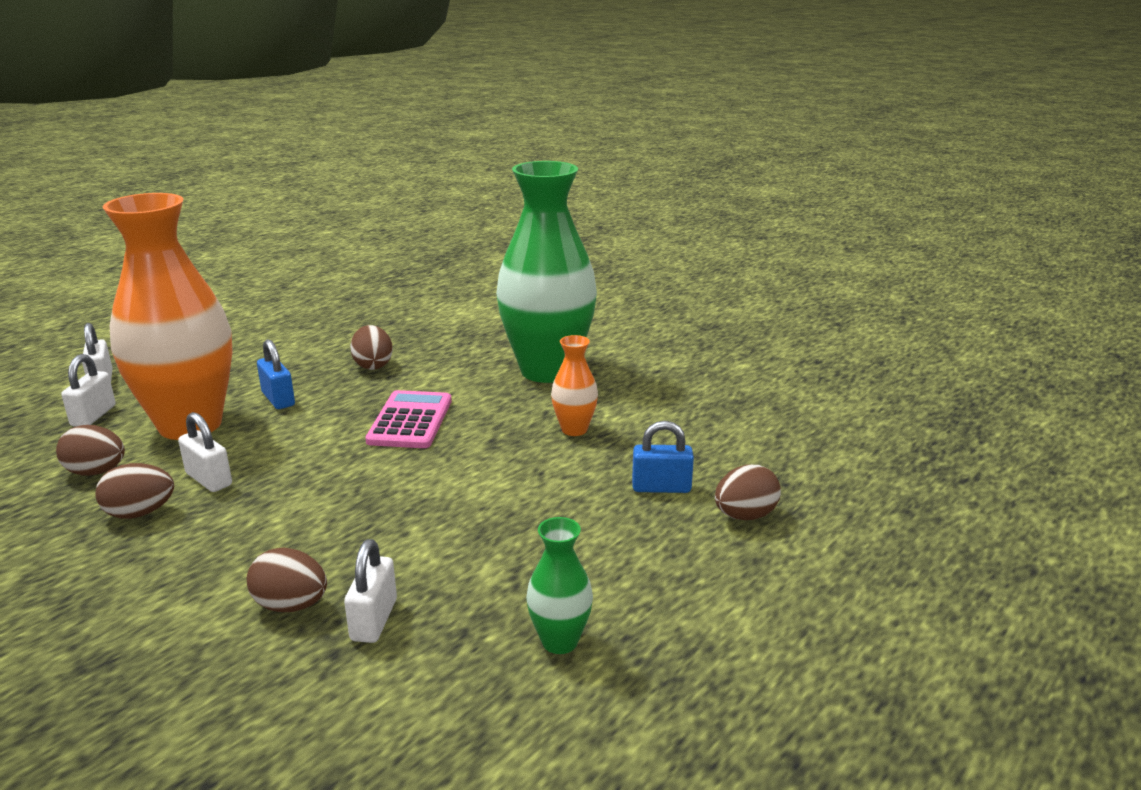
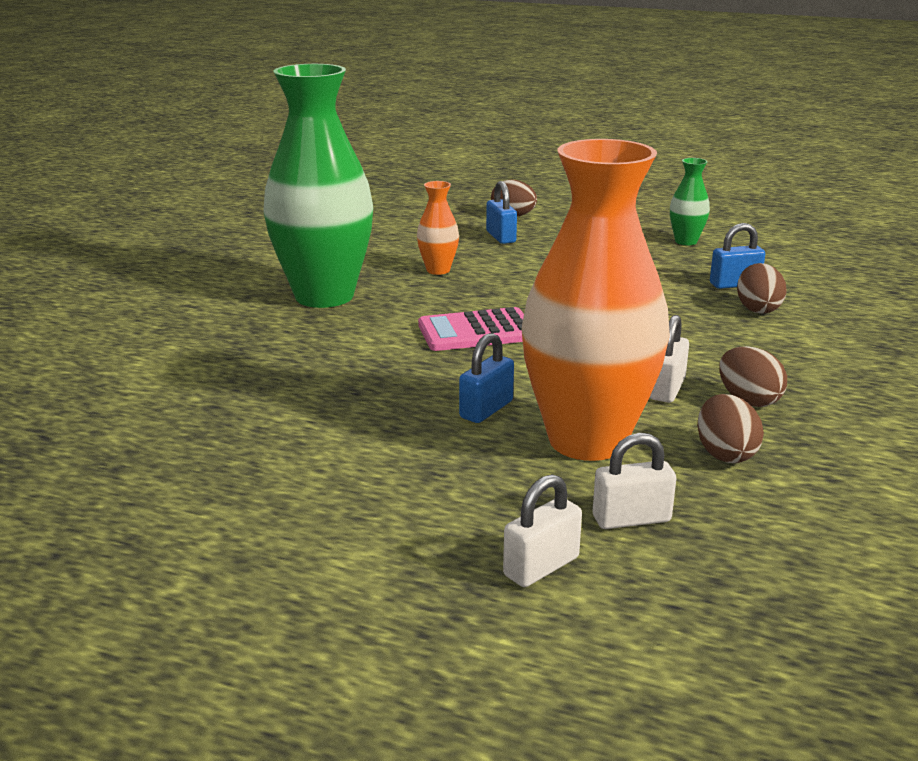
camera: 110 degrees left, 0 degrees up
(373, 365) = (361, 381): brown egg -> none
(374, 620) = (734, 284): white padlock -> blue padlock

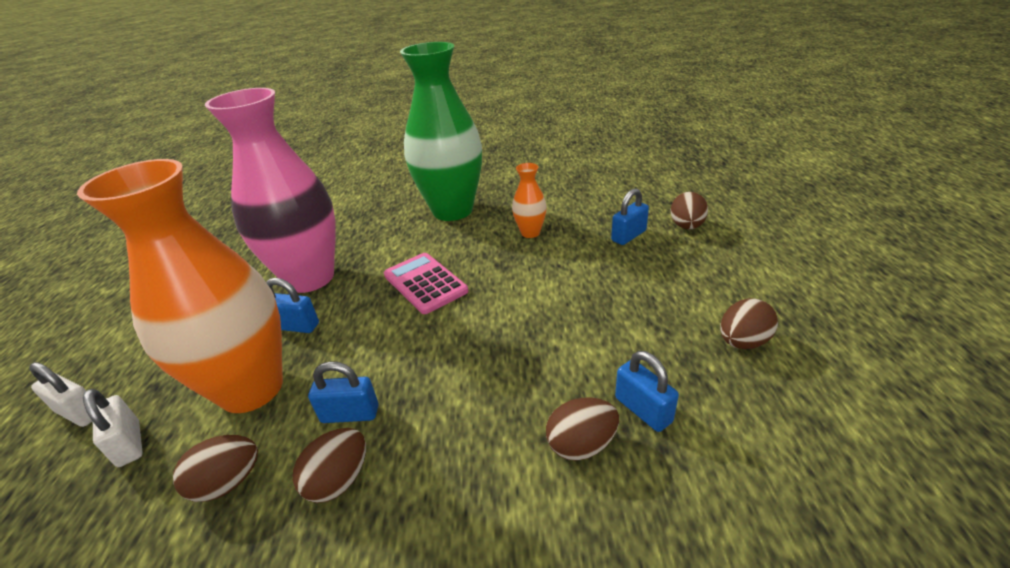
camera: 70 degrees right, 10 degrees up
(379, 395) = (310, 278): none -> pink vase
(667, 389) = (350, 414): white padlock -> blue padlock
(686, 241) = (742, 342): green vase -> brown egg

